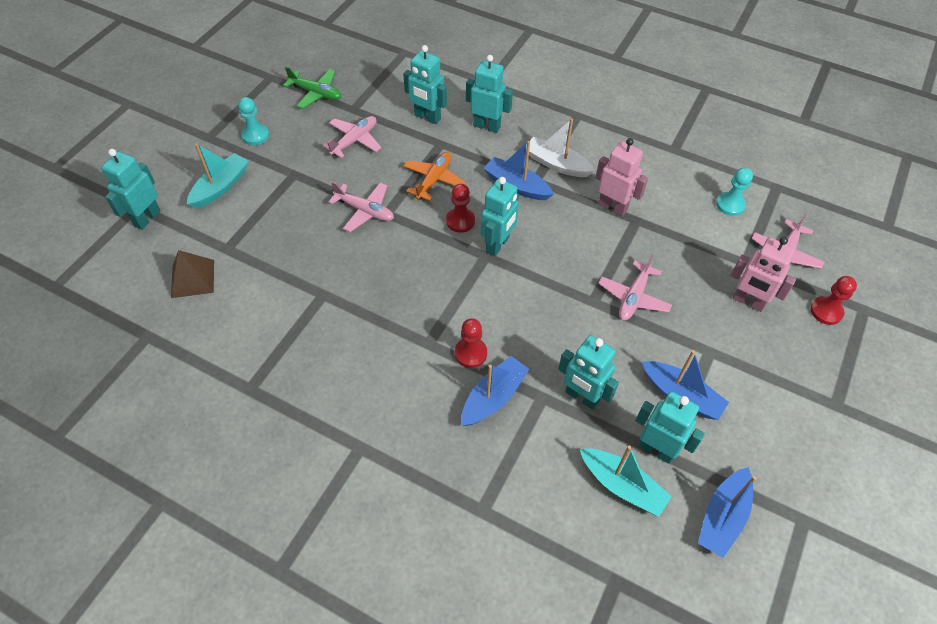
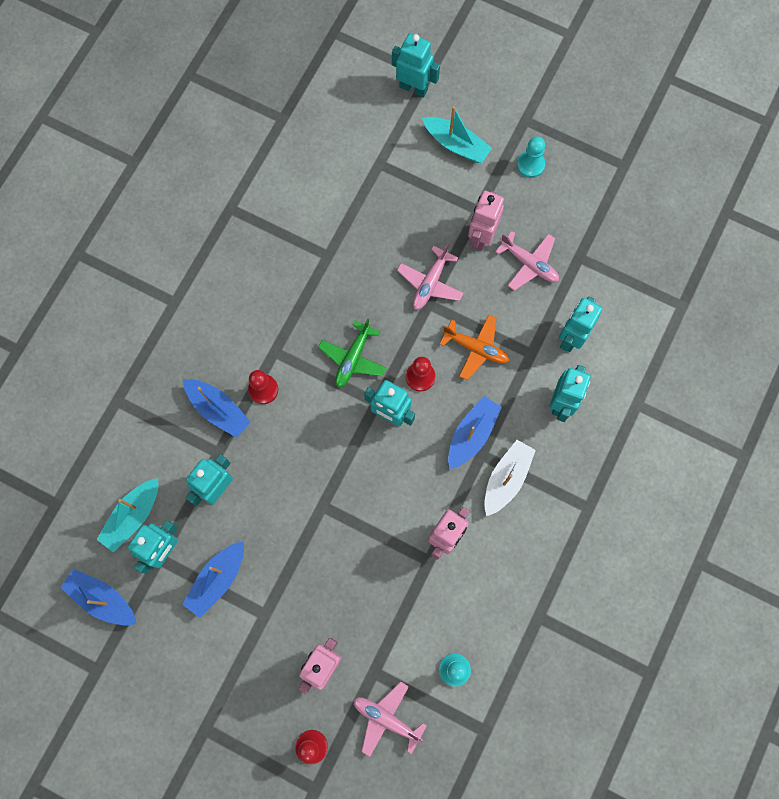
camera: 90 degrees right, 20 degrees up
(193, 278) = (343, 142): brown pyramid -> none
(316, 93) = (601, 216): green plane -> green plane (353, 358)
(322, 172) = (481, 236): none -> pink robot
(633, 297) = (327, 546): pink plane -> none

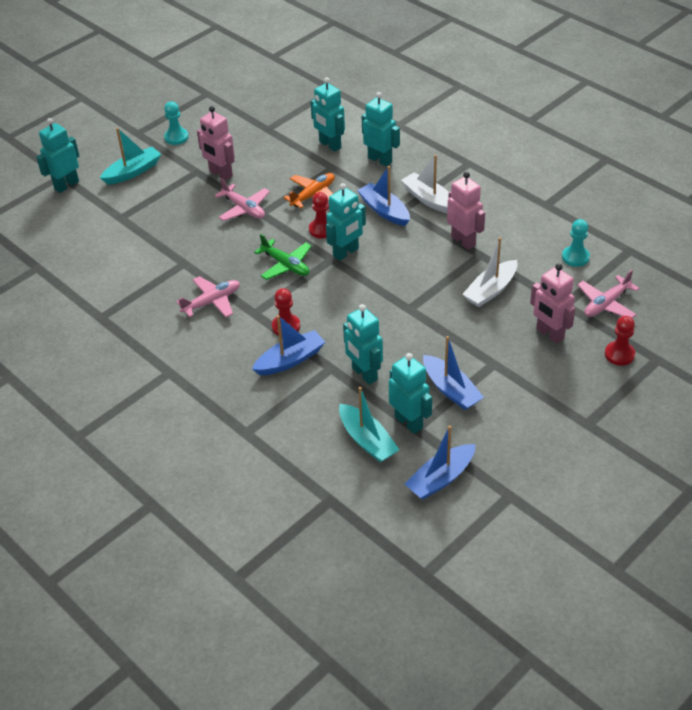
camera: 70 degrees left, 30 degrees down
(373, 586) = (491, 290): none -> white boat
(529, 264) = (258, 154): pink plane -> pink plane (212, 302)

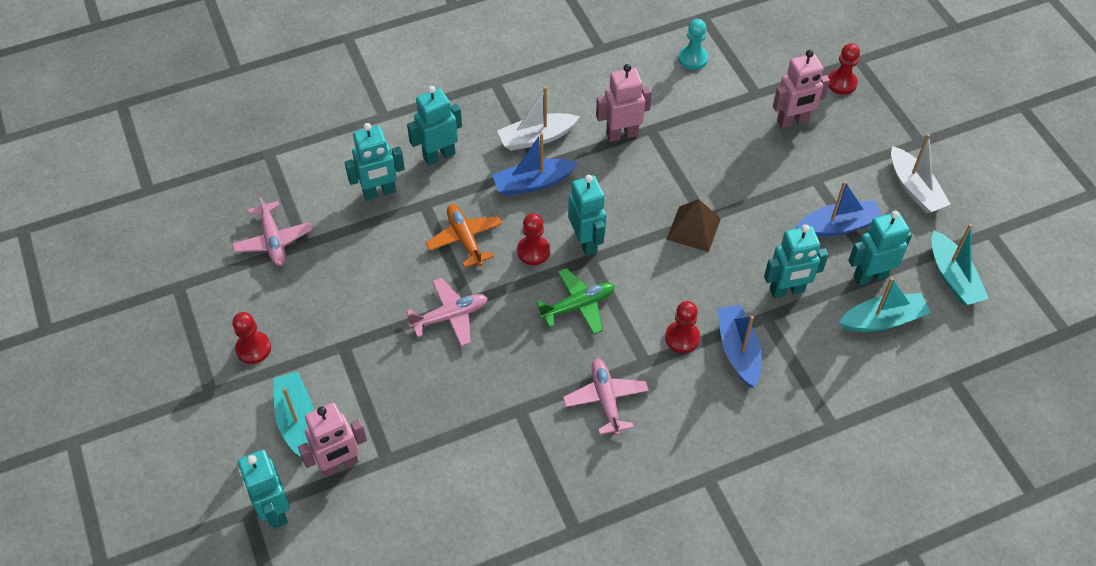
camera: 70 degrees left, 10 degrees up
(176, 137) = (253, 348): turquoise pawn -> red pawn
(220, 174) = (365, 321): pink robot -> pink robot (339, 464)
(394, 305) = (693, 228): none -> brown pyramid
(441, 478) = (953, 277): blue boat -> turquoise boat
(491, 290) = (709, 141): white boat -> white boat (914, 188)
(606, 304) = (770, 64): pink plane -> pink plane (273, 240)

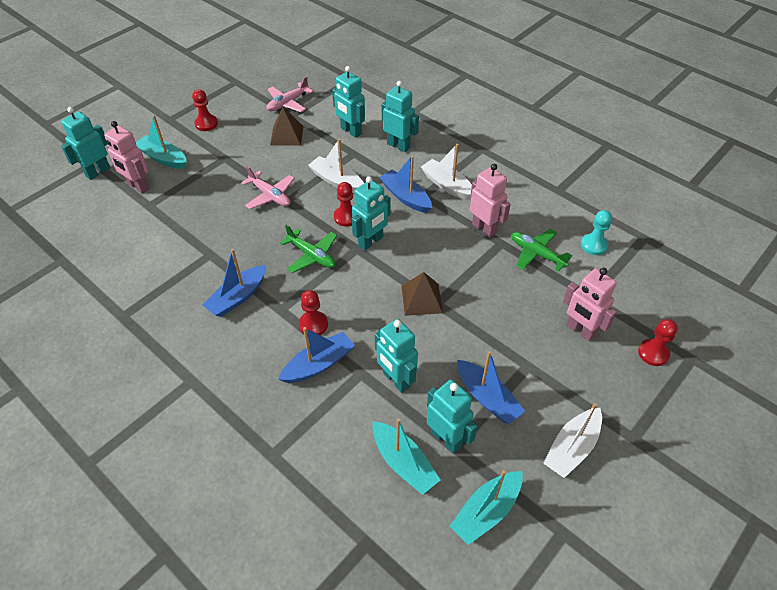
camera: 65 degrees right, 5 degrees down
(297, 419) = (163, 158): turquoise boat -> turquoise boat turned 105 degrees counterclockwise
(342, 262) = (287, 135): none -> brown pyramid
(465, 239) = (337, 181): orange plane -> white boat
(605, 399) = (238, 297): pink plane -> blue boat
(681, 108) = (536, 254): none -> green plane

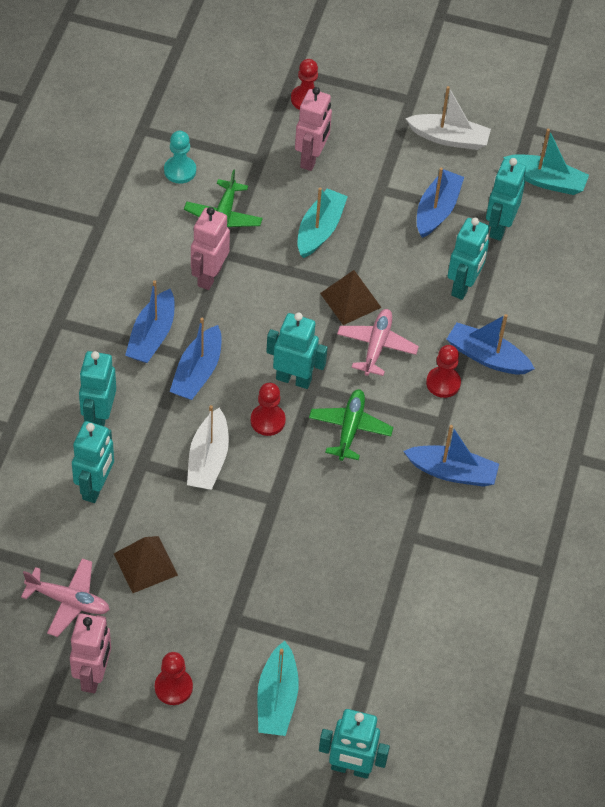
camera: 120 degrees left, 5 degrees up
(138, 186) = (348, 694): pink robot -> pink robot (93, 676)
(270, 195) = (276, 522): pink plane -> pink plane (376, 346)
(403, 463) = (542, 250): turquoise boat -> turquoise boat (320, 230)
(447, 185) = (152, 336): white boat -> blue boat

